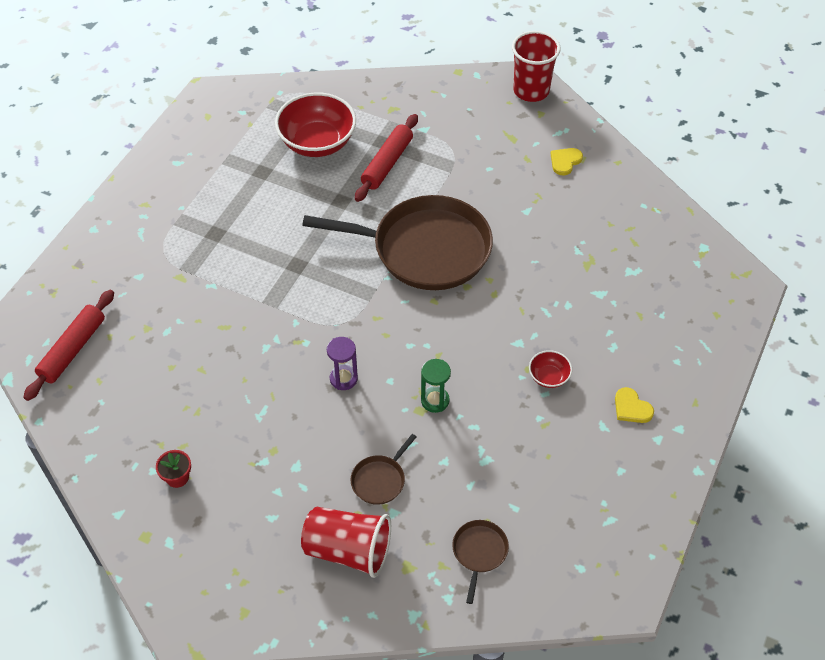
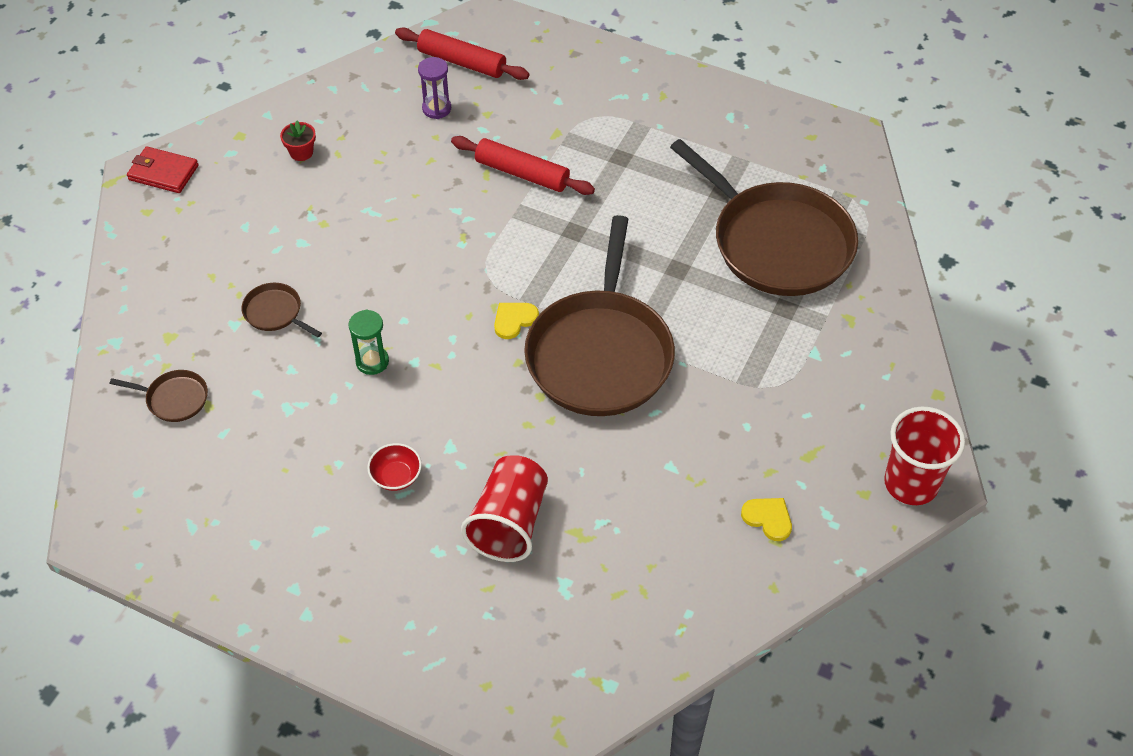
camera: 90 degrees right, 0 degrees up
(190, 604) = (163, 173): none -> red wallet
(317, 143) = (776, 242): red bowl -> brown pan
(343, 378) = (409, 278): purple hourglass -> purple hourglass (436, 109)
(348, 550) = (197, 288): red cup -> red cup (509, 522)
(387, 163) = (746, 314): red rolling pin -> red rolling pin (522, 173)
(631, 408) = (342, 563): yellow heart -> yellow heart (514, 320)

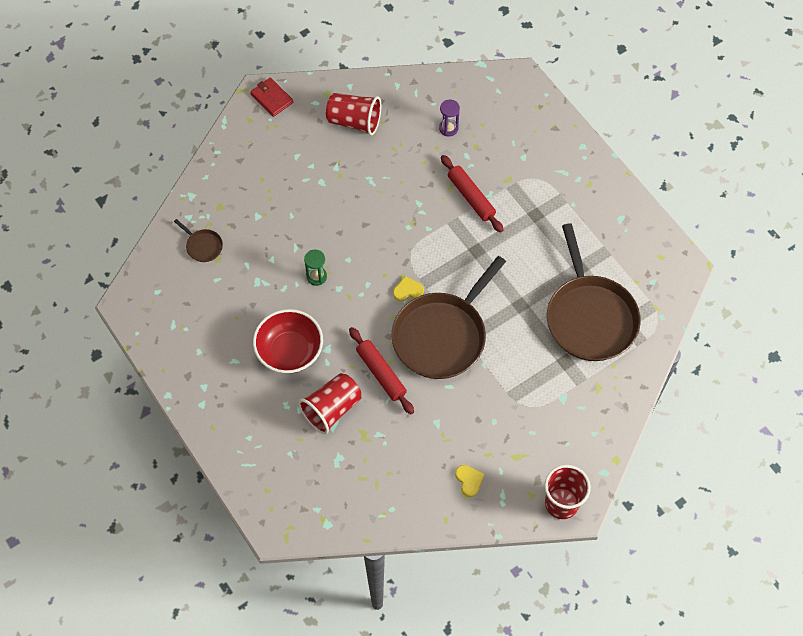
camera: 30 degrees right, 10 degrees up
(275, 312) = (283, 220): brown pan -> none
(301, 152) = (354, 121): red flower pot -> red cup
(396, 476) = (290, 351): red bowl -> red bowl, size x2.16
(462, 62) = (483, 102): red rolling pin -> red rolling pin (381, 373)

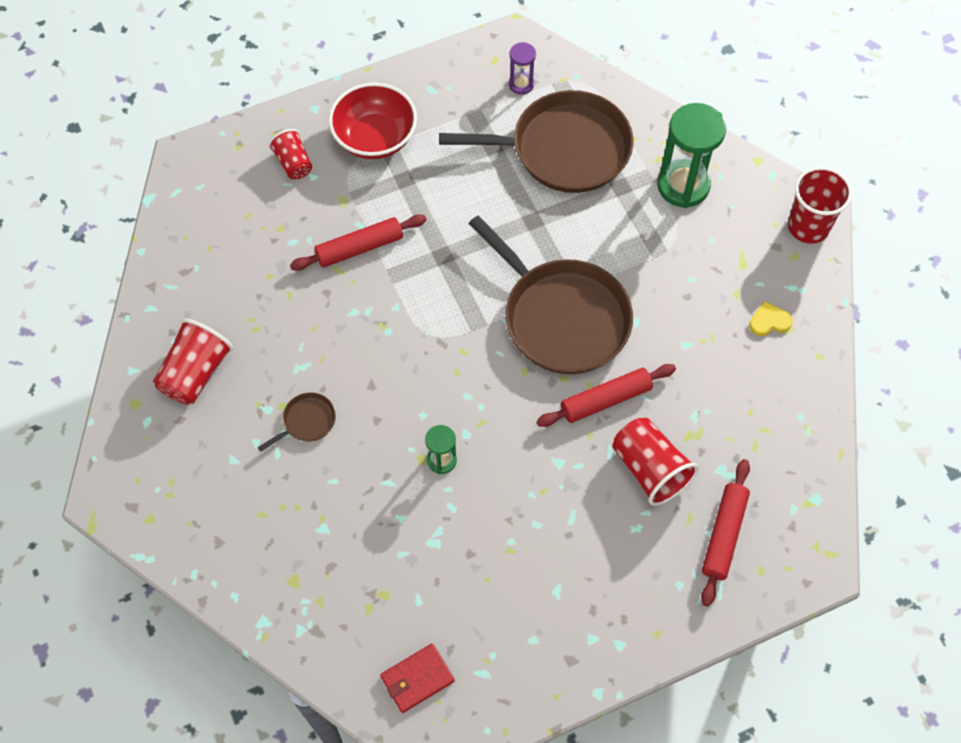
camera: 80 degrees left, 0 degrees up
(203, 246) = (357, 614): brown pan -> brown pan (306, 422)
(271, 98) = (120, 482): red wallet -> red wallet (417, 679)
(289, 463) = (724, 535): none -> red rolling pin
(290, 351) = (554, 512): red bowl -> red bowl (375, 138)
(408, 290) = (486, 347): yellow heart -> none
(448, 128) = (242, 256): purple hourglass -> purple hourglass (521, 84)
(531, 143) = (293, 163): none -> red cup
(577, 406) = (683, 185): none -> green hourglass

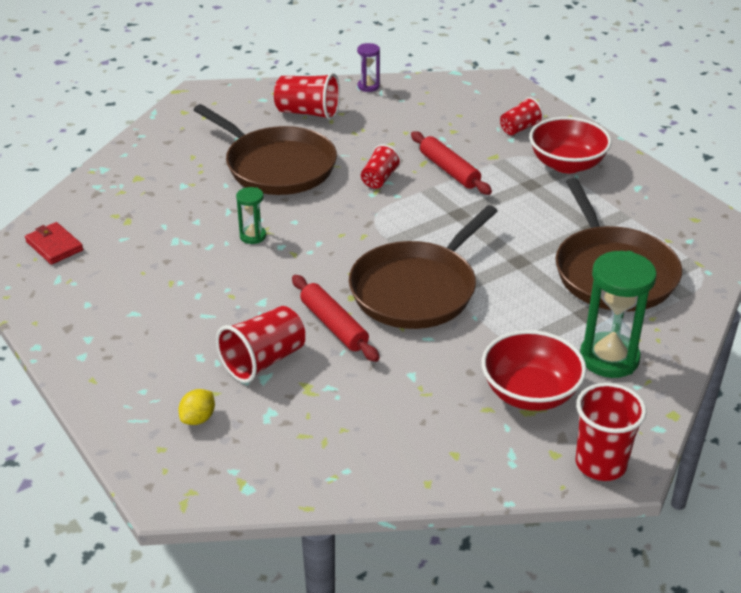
camera: 80 degrees right, 25 degrees down
(306, 422) = (276, 166): brown pan -> brown pan, size x2.47
(360, 318) = (379, 179): none -> red cup
(521, 84) = (676, 238): purple hourglass -> purple hourglass (368, 86)
(720, 256) = (530, 393): none -> red bowl
(724, 535) = (198, 418): red rolling pin -> yellow lemon
(769, 321) = (461, 438): yellow heart -> none

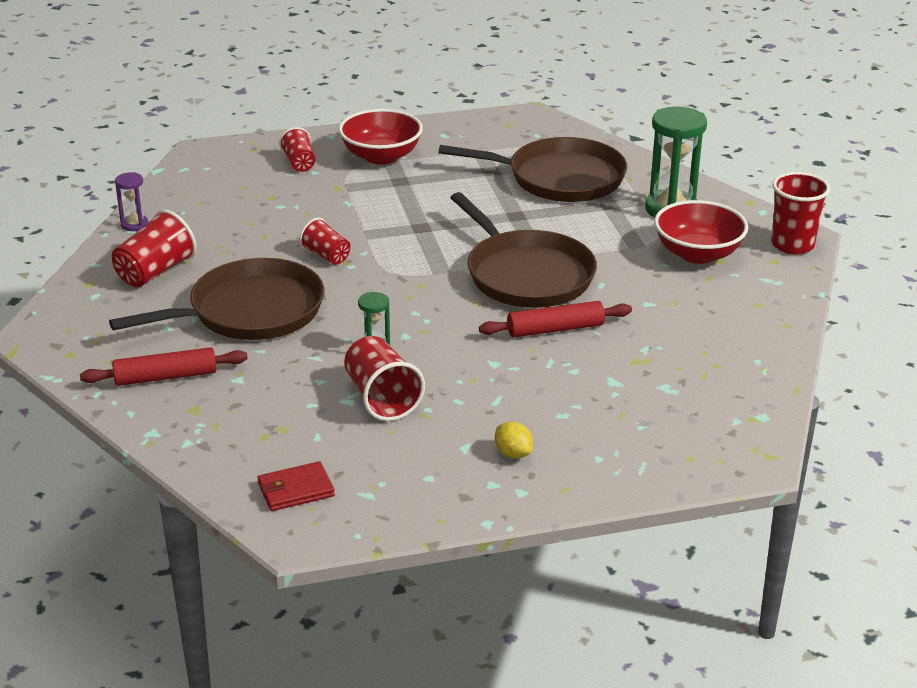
camera: 70 degrees left, 5 degrees down
(198, 418) = (656, 430): yellow lemon -> yellow lemon (513, 453)
(263, 361) = (588, 378): red cup -> red cup (381, 398)
(449, 170) = (342, 215): red rolling pin -> red rolling pin (166, 377)

